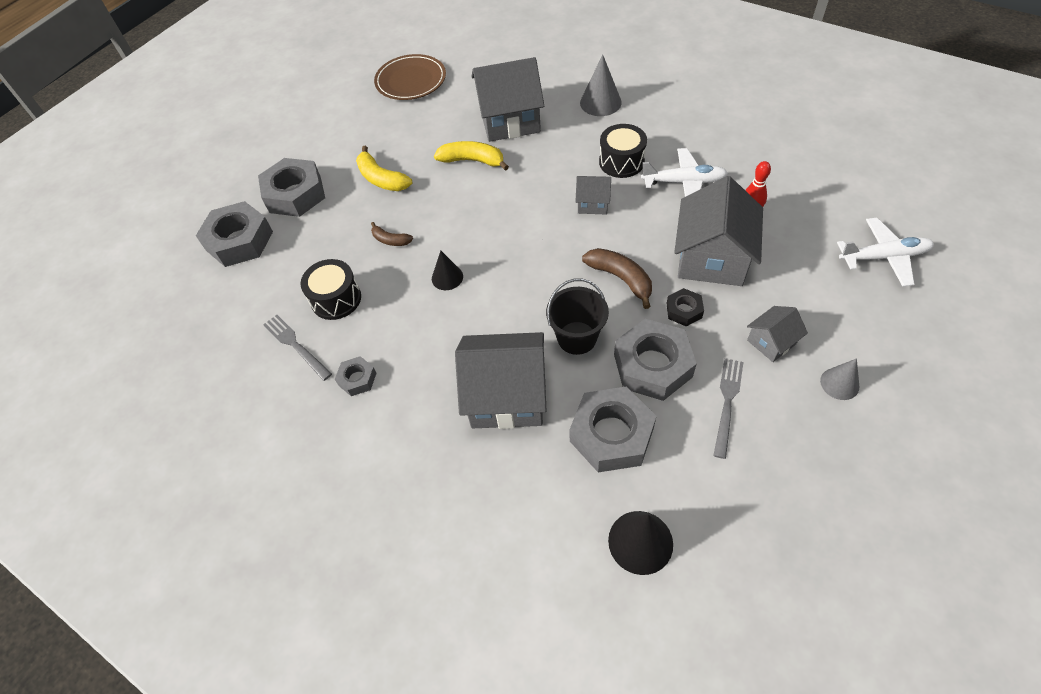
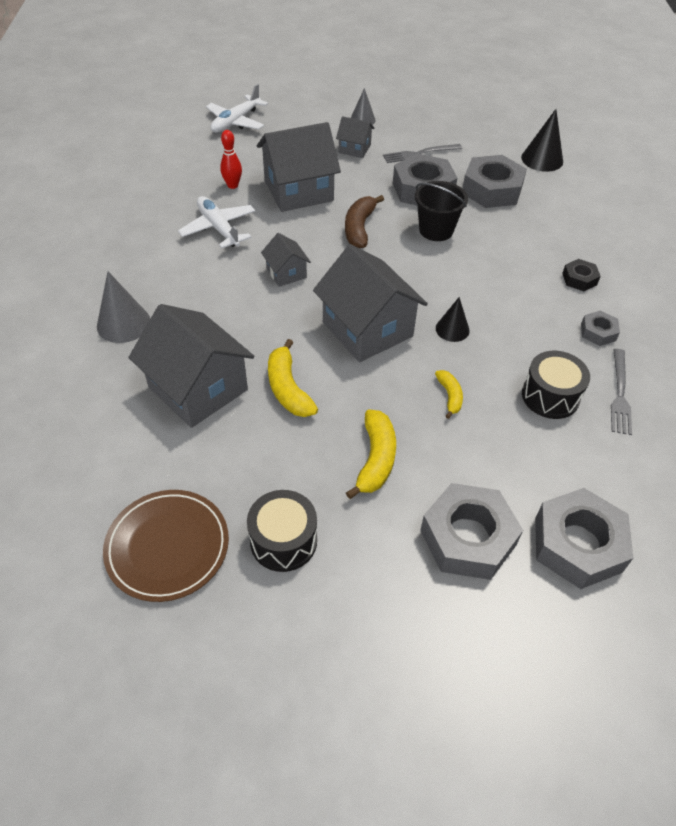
camera: 130 degrees left, 5 degrees down
(390, 240) = (450, 396): brown banana -> yellow banana
(506, 396) = (518, 245): grey house -> grey house (367, 329)
(621, 162) = (215, 274): black drum -> black drum (283, 541)
(684, 310) = (362, 189): black nut -> black nut (579, 279)
(884, 257) = (236, 122): white plane -> white plane turned 105 degrees counterclockwise

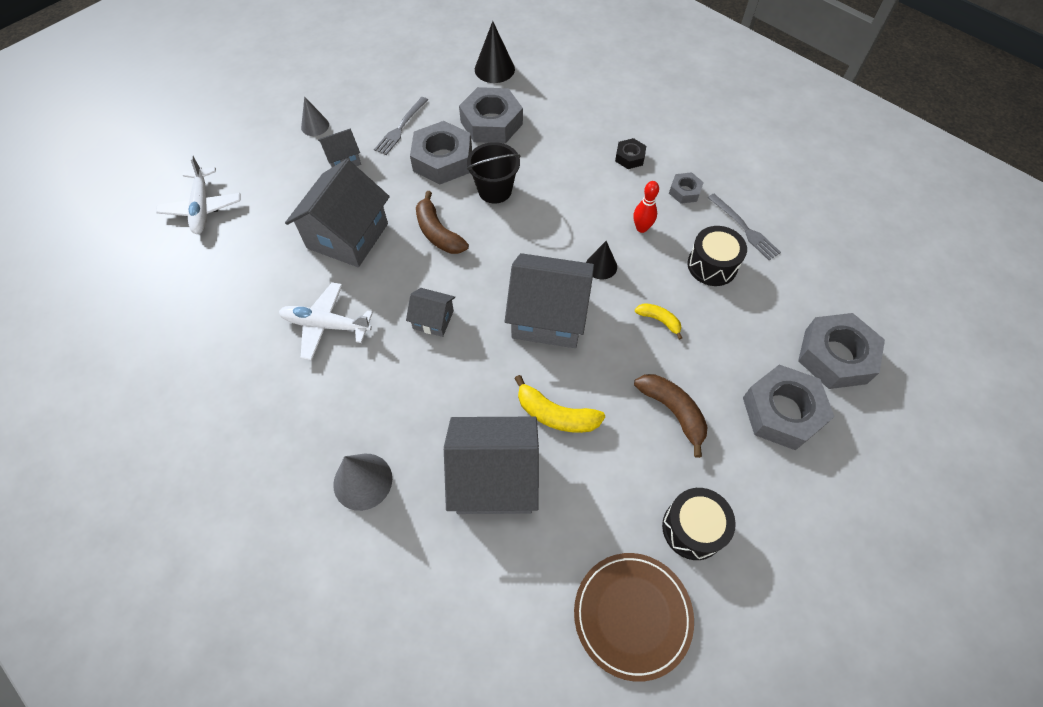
camera: 45 degrees left, 10 degrees up
(233, 185) = (284, 274): red bowling pin -> red bowling pin (641, 228)
(376, 459) = (673, 411): yellow banana -> brown banana

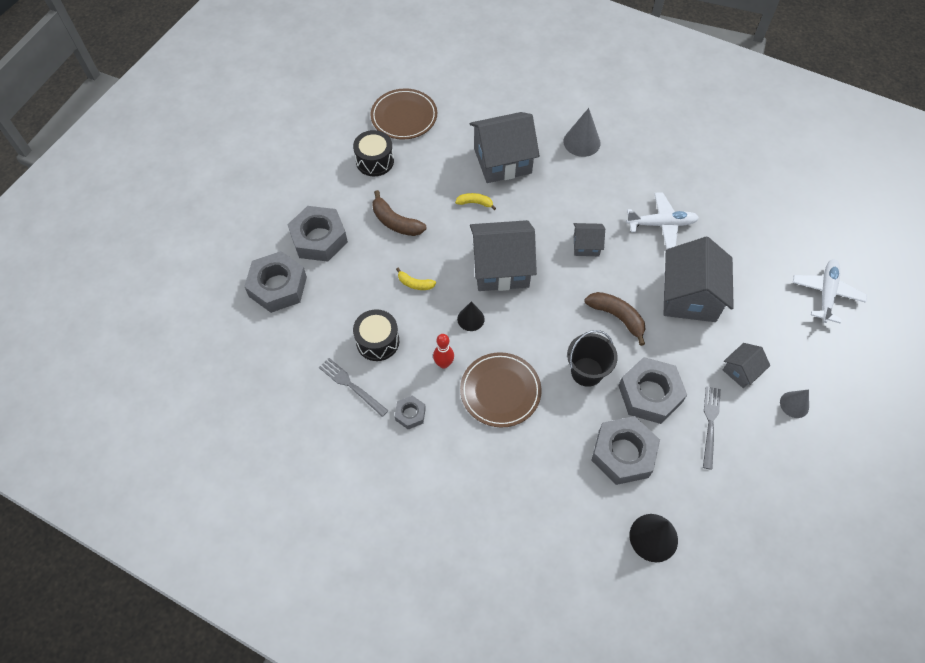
camera: 165 degrees right, 0 degrees up
(202, 207) = (826, 293): white plane -> white plane turned 45 degrees clockwise
(555, 415) = (475, 203): yellow banana -> yellow banana, size x0.60
(589, 192) = (500, 391): none -> brown plate
(629, 157) = (470, 443): black nut -> none

